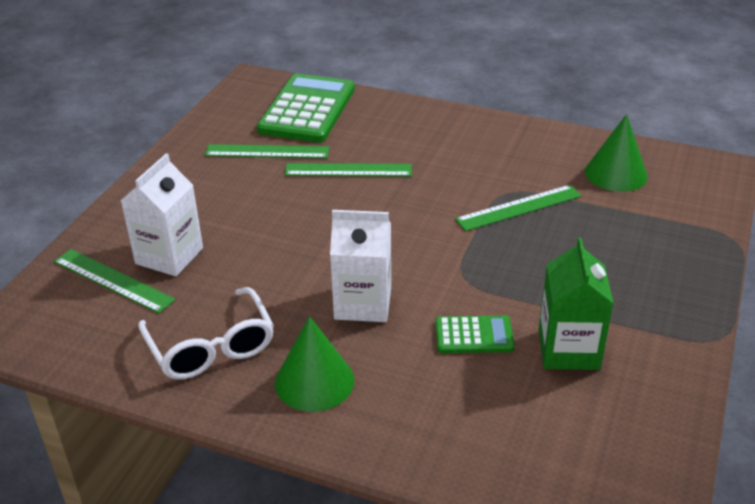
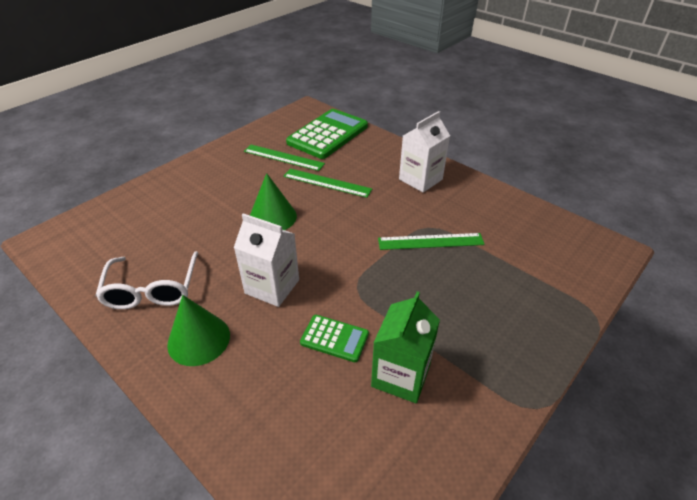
camera: 20 degrees right, 5 degrees up
(113, 280) = (129, 223): green ruler -> none
(169, 256) = (174, 215): white carton -> white carton (420, 179)
(616, 173) = (522, 233): green cone -> green cone (272, 217)

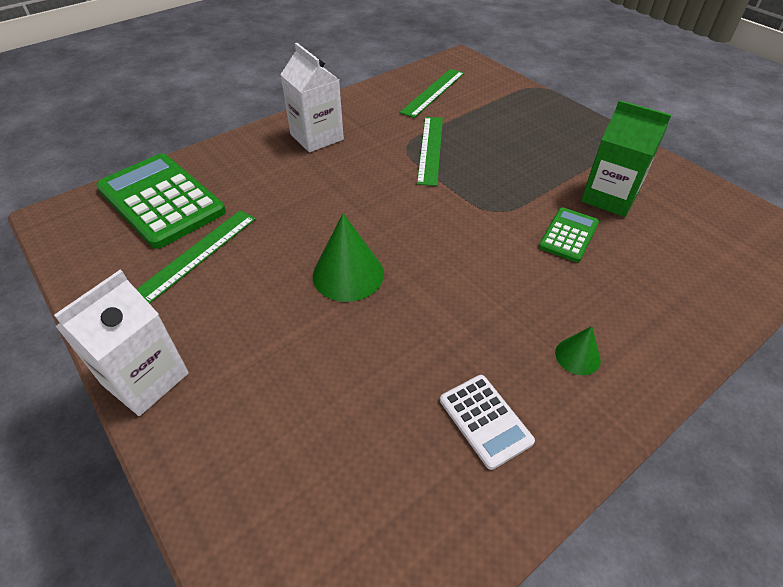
camera: 80 degrees left, 5 degrees up
(152, 290) = (485, 420): white glasses -> white calculator
(199, 339) = (577, 356): green cone -> green cone, size x0.55
(272, 286) = (488, 281): white carton -> white carton (145, 379)
(327, 183) = (289, 214): green ruler -> green ruler (433, 92)

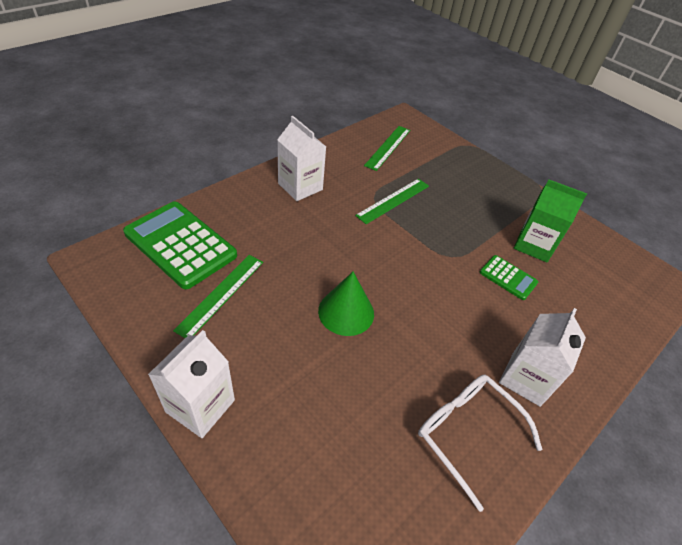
camera: 10 degrees left, 0 degrees up
(430, 149) = (393, 200): green ruler -> green ruler turned 45 degrees clockwise
(485, 420) = (466, 432): white calculator -> white glasses
(568, 235) = (508, 278): green calculator -> green calculator turned 105 degrees clockwise
(577, 356) = (526, 378): green cone -> white carton

